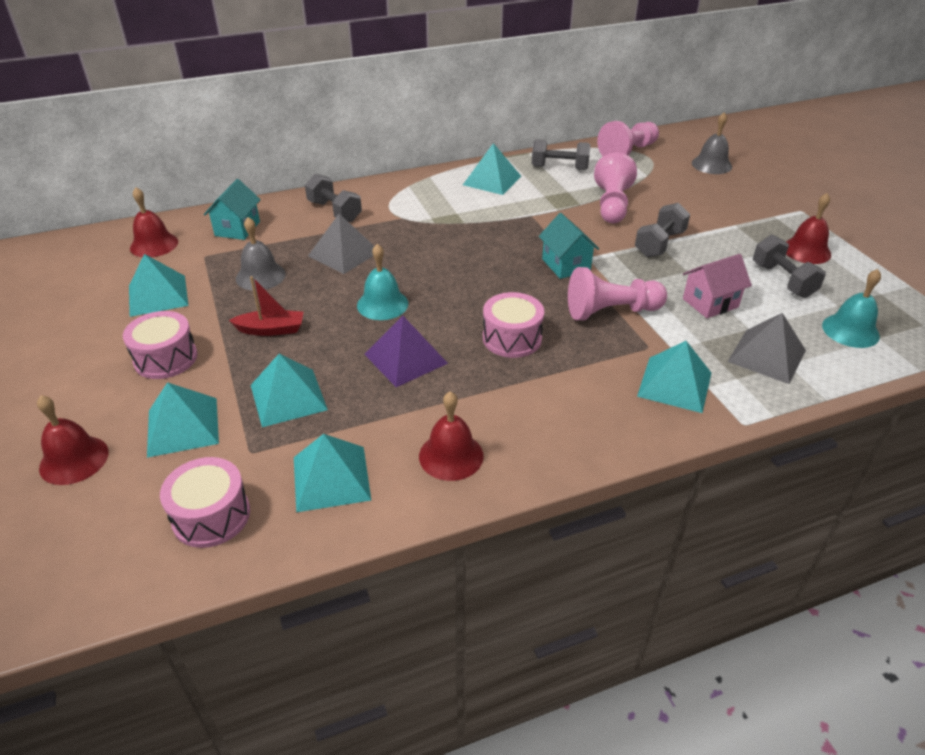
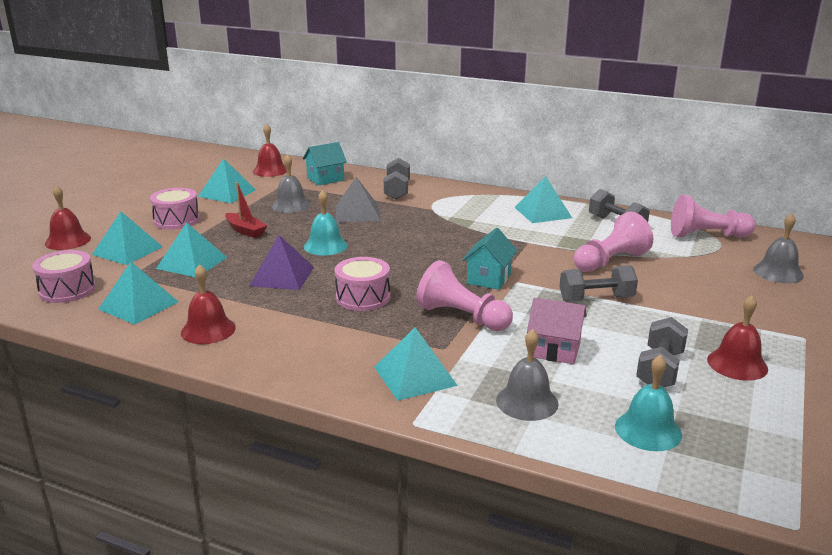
camera: 45 degrees right, 15 degrees down
(767, 356) = (527, 402): grey pyramid -> grey bell

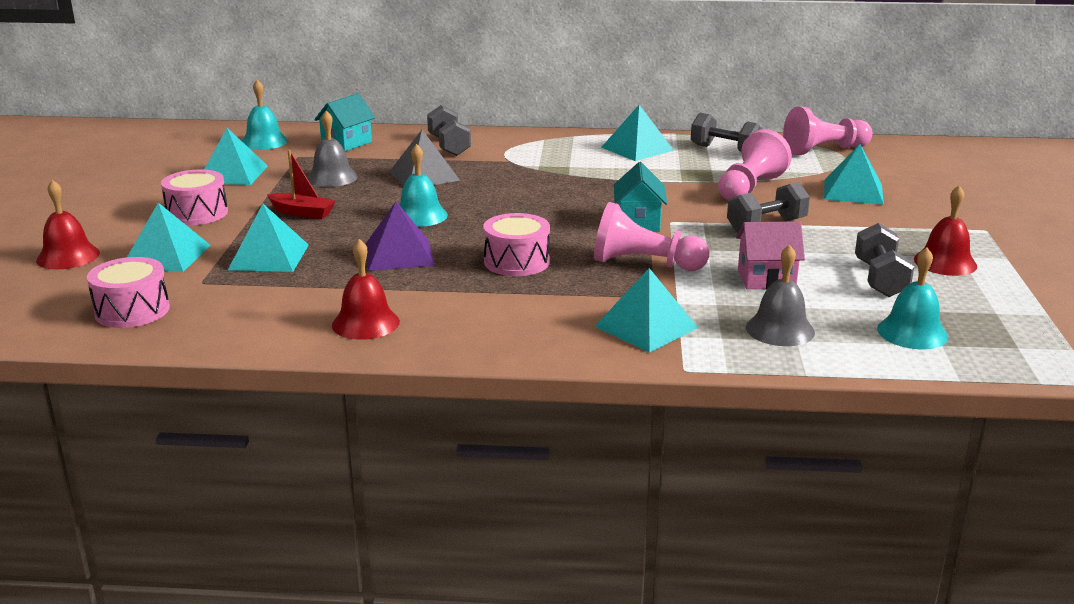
camera: 20 degrees left, 0 degrees up
(138, 305) = (248, 312): turquoise pyramid -> turquoise pyramid (853, 191)
(270, 170) = (264, 142): red bell -> turquoise bell
(778, 272) = (918, 175): grey bell -> none

